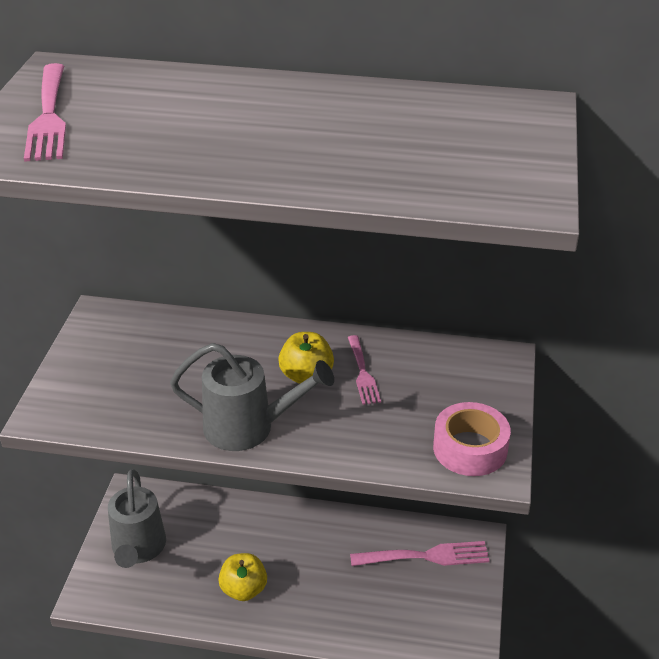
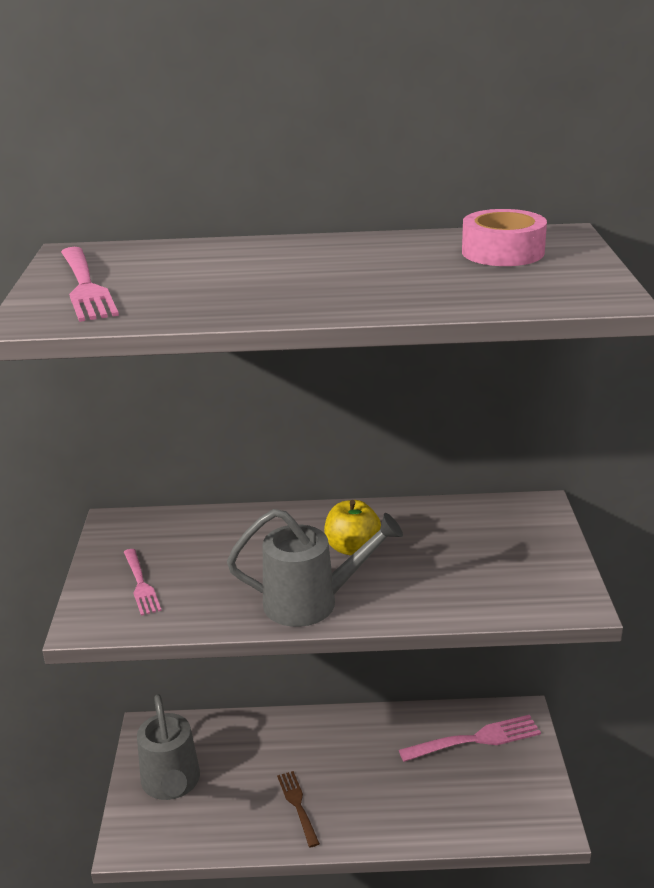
camera: 10 degrees left, 10 degrees down
(243, 589) = (297, 805): yellow apple -> brown fork
(362, 373) = (408, 537): pink fork -> pink fork (141, 584)
(470, 448) = (543, 588): pink tape -> pink tape (502, 252)

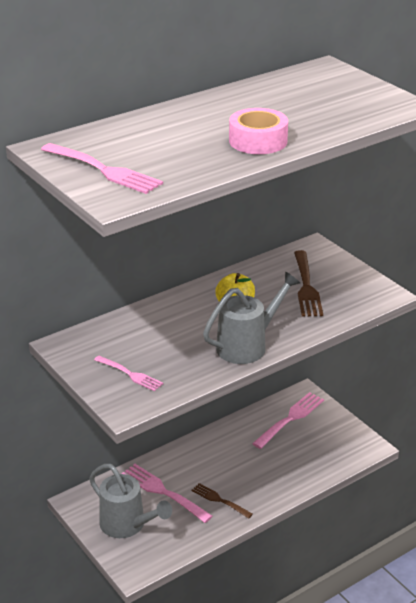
camera: 35 degrees left, 5 degrees up
(245, 762) = (163, 492): none -> pink fork
(471, 554) = (306, 287): none -> brown fork
(502, 252) = (313, 87): pink tape -> pink tape (258, 141)

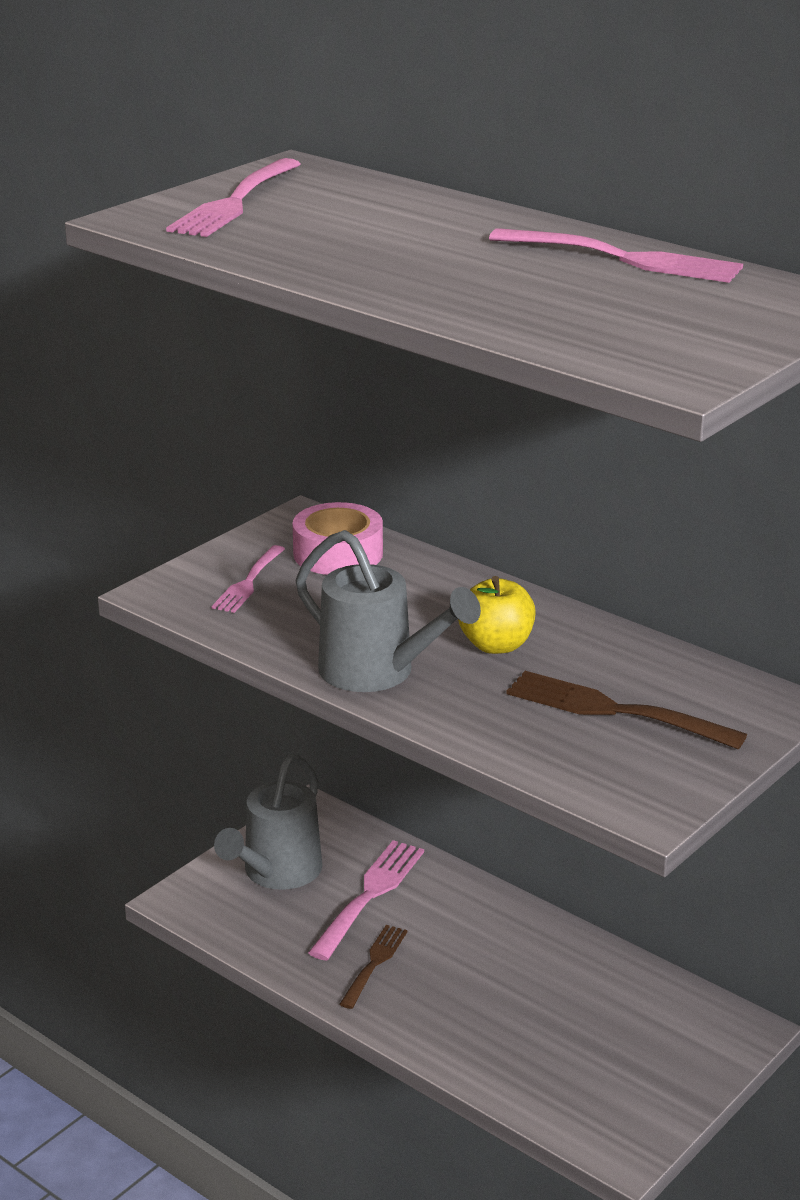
camera: 75 degrees right, 5 degrees down
(258, 141) = (407, 277): pink tape -> pink tape (338, 554)
(290, 419) = (650, 1020): pink fork -> pink fork (624, 258)
(306, 287) = (614, 710): brown fork -> brown fork turned 45 degrees clockwise

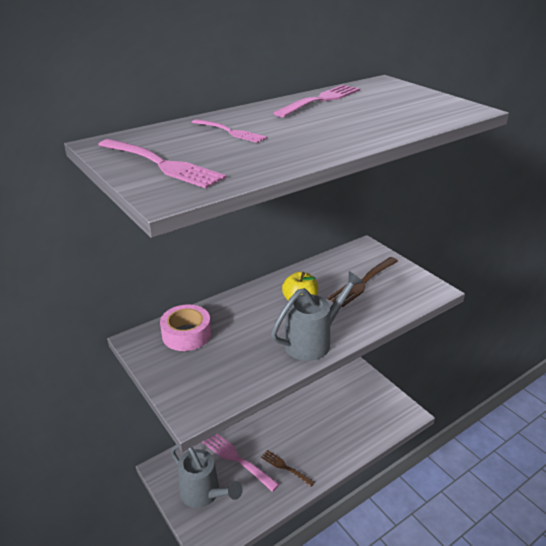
camera: 75 degrees left, 5 degrees up
(248, 582) = (200, 372): pink fork -> pink fork (230, 132)

